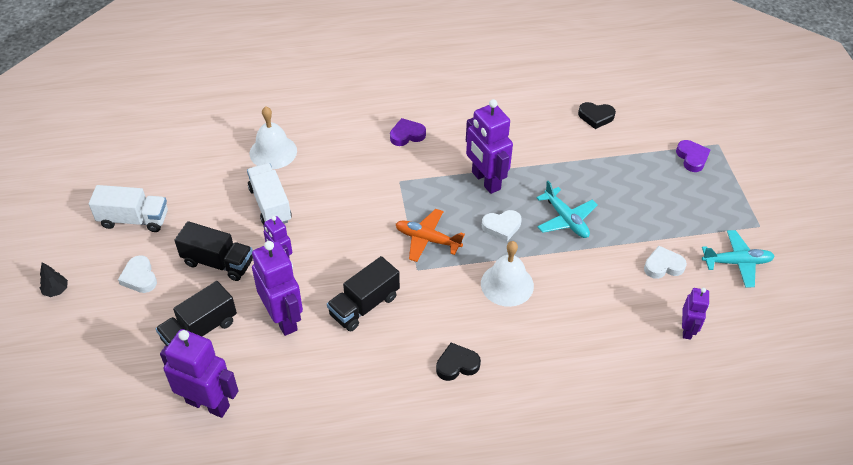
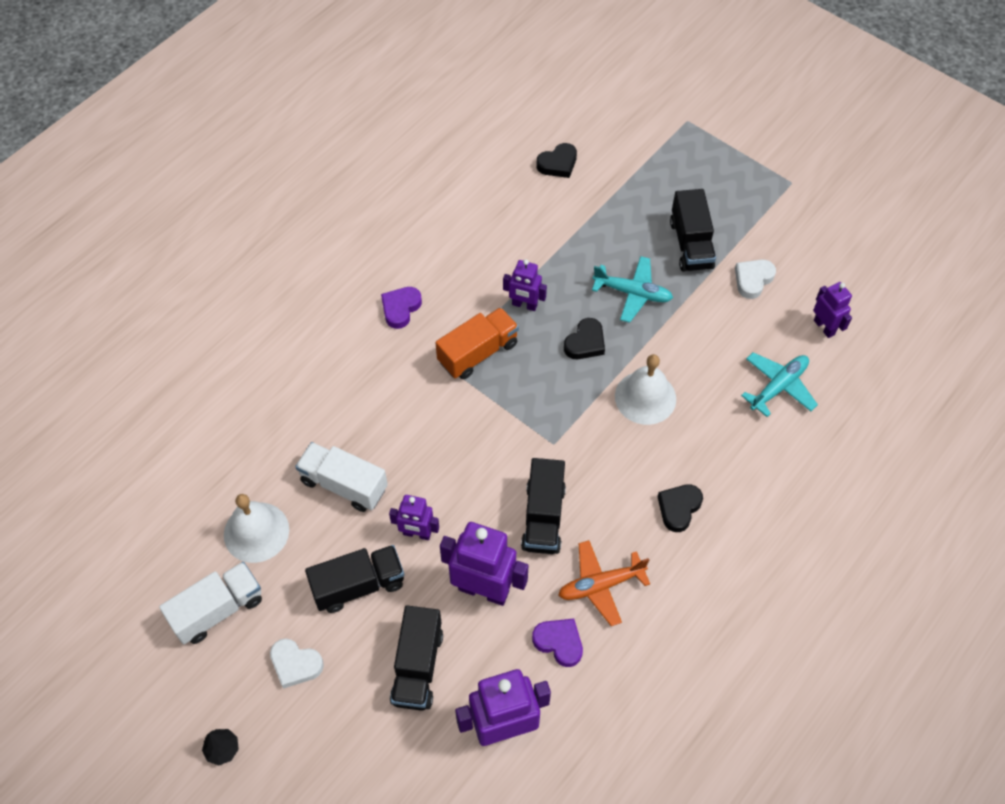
camera: 40 degrees left, 10 degrees up
(273, 152) = (283, 425): white bell -> white bell (256, 532)
(427, 188) = (478, 353): none -> orange truck
(427, 239) = (532, 406): orange plane -> orange plane (600, 585)
(485, 181) = (524, 305): purple robot -> purple robot, size x0.57
(501, 227) = (585, 343): white heart -> black heart
(639, 217) = (691, 244): none -> black truck
(692, 158) = (679, 151): purple heart -> purple heart (559, 642)
(737, 262) = (805, 233): turquoise plane -> turquoise plane (778, 387)

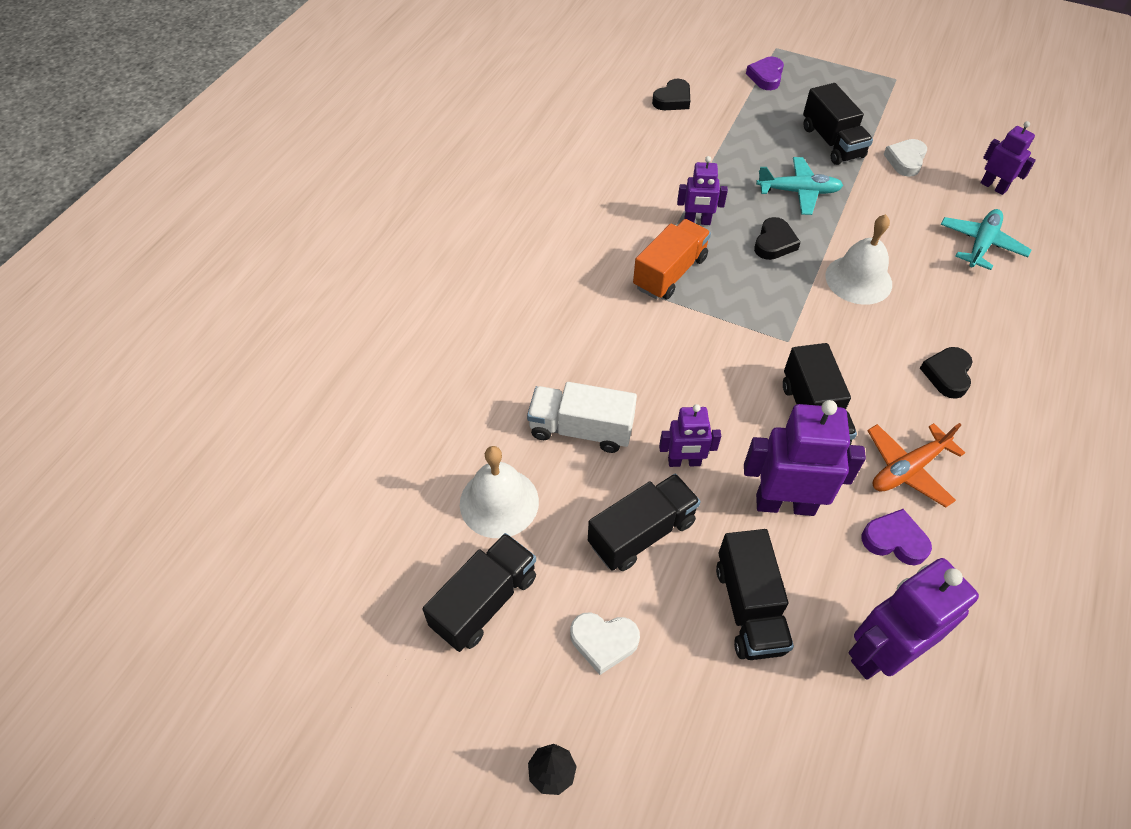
camera: 15 degrees left, 5 degrees down
(218, 610) = (484, 601): white truck -> black truck
(400, 308) = (571, 248): purple heart -> purple heart (766, 77)

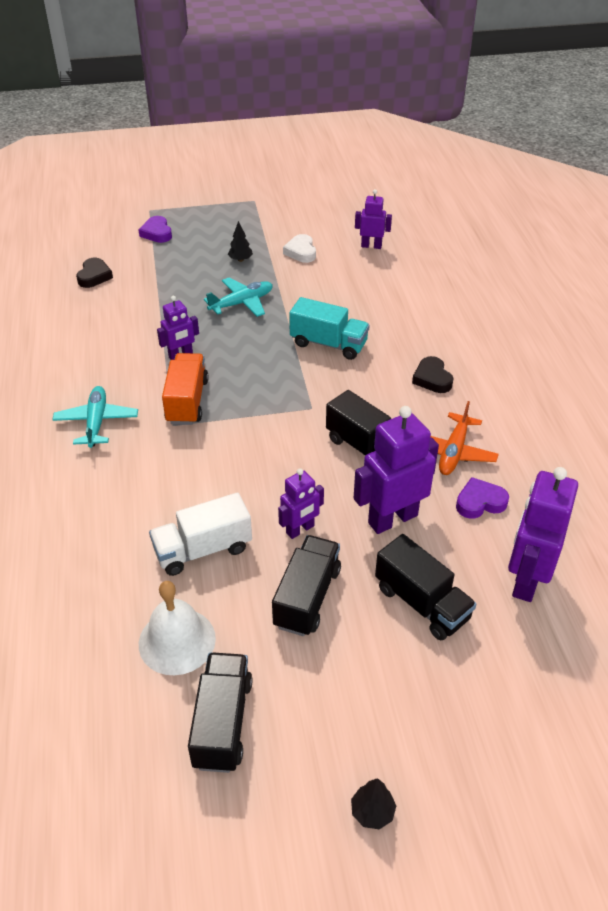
camera: 35 degrees left, 10 degrees down
(603, 642) = (338, 692): white heart -> none
(774, 243) = (250, 345): black heart -> none
(832, 142) = (240, 260): black truck -> black tree
(858, 279) = (328, 344): white bell -> turquoise truck
(981, 244) = (391, 286): turquoise plane -> turquoise plane (96, 422)

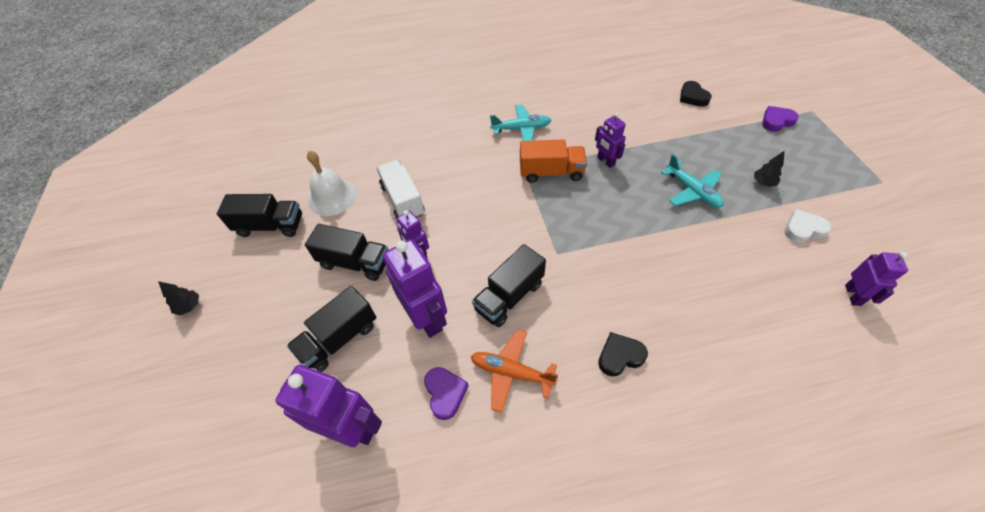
camera: 90 degrees right, 10 degrees up
(94, 276) = (692, 97): black heart -> black heart turned 60 degrees clockwise
(328, 344) = (651, 261): turquoise truck -> none

